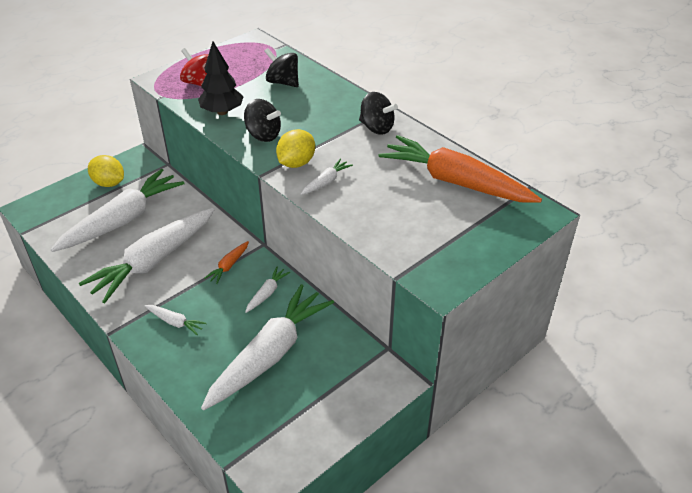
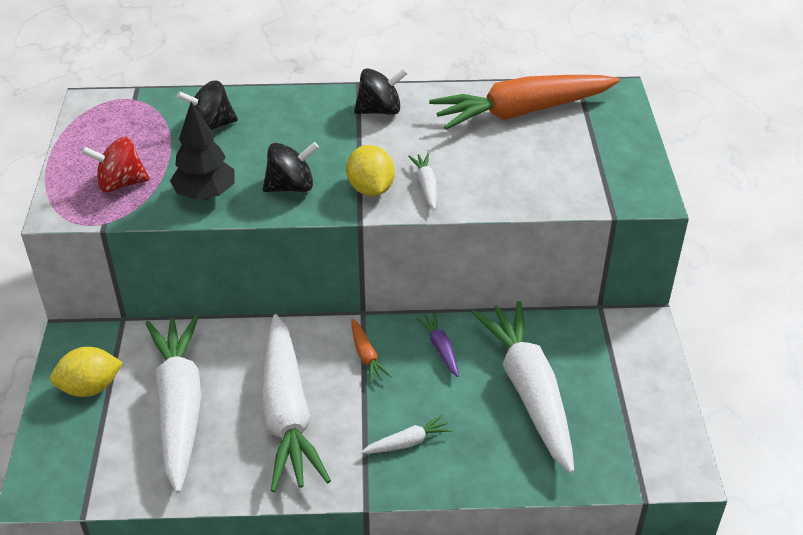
camera: 50 degrees left, 0 degrees up
(267, 293) = (440, 348): white carrot -> purple carrot

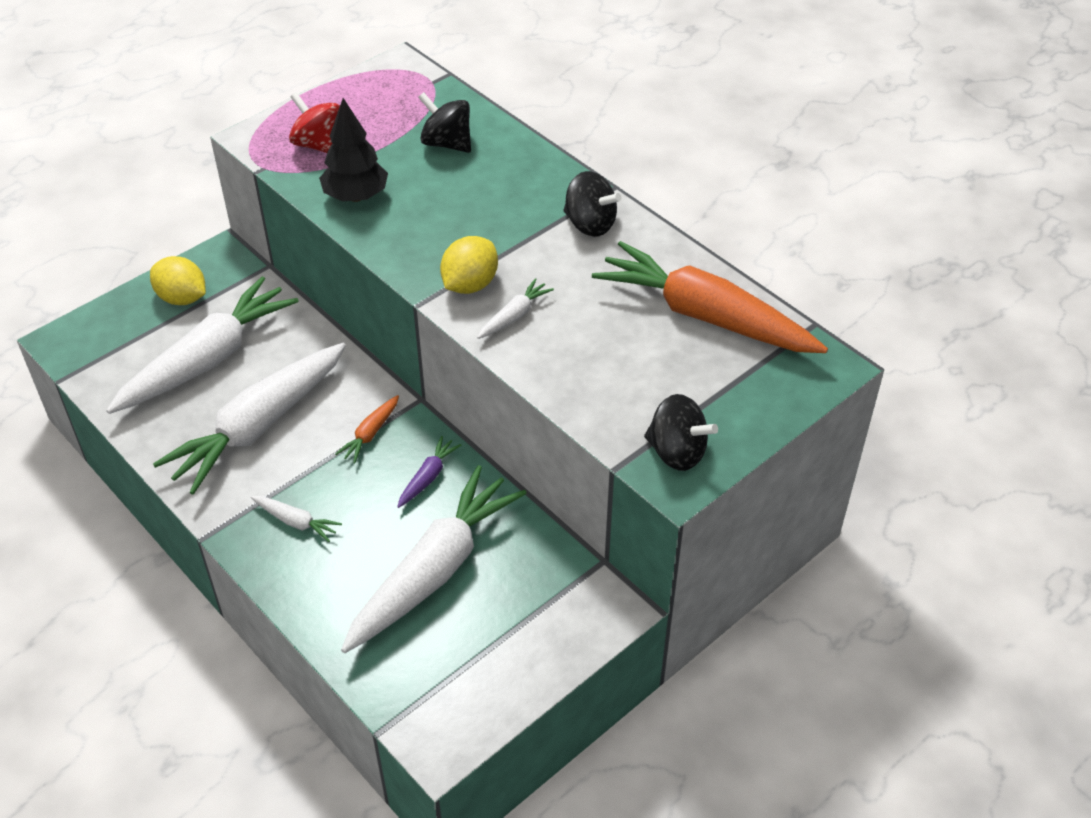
camera: 50 degrees right, 5 degrees up
(291, 187) = (419, 237): black spinning top -> black spinning top (677, 452)

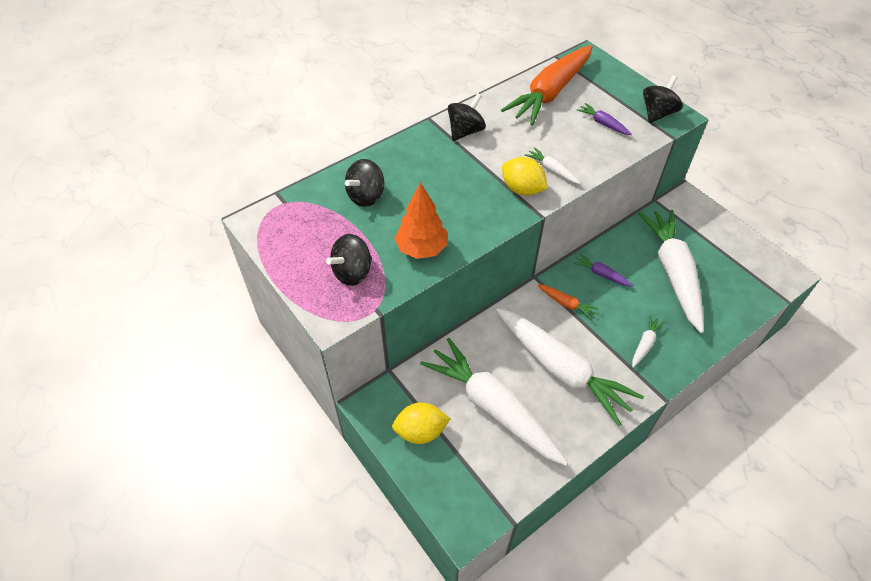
camera: 85 degrees left, 5 degrees up
(182, 298) = (420, 431): yellow lemon -> yellow lemon turned 45 degrees clockwise
(319, 145) = (352, 272): red spinning top -> black spinning top
(356, 196) = (421, 249): black tree -> orange tree
(434, 570) = (673, 273): white carrot -> white carrot turned 45 degrees clockwise
(635, 378) = (603, 123): none -> purple carrot

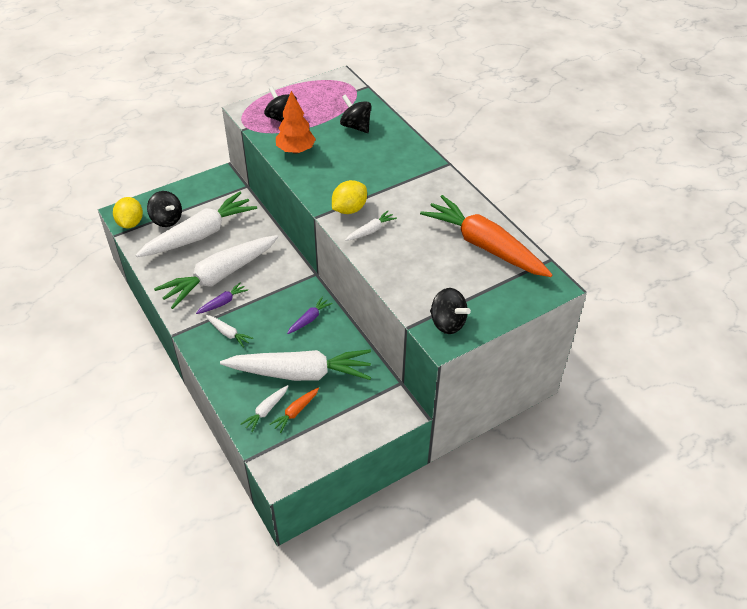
camera: 95 degrees right, 5 degrees down
(420, 431) = (193, 198): yellow lemon -> yellow lemon (130, 223)
(465, 131) = (428, 183): black spinning top -> black spinning top (167, 219)
(566, 304) = (282, 289): orange carrot -> orange carrot (295, 412)
(603, 123) = (433, 276): purple carrot -> purple carrot (223, 302)
(728, 294) = (266, 410): none -> white carrot

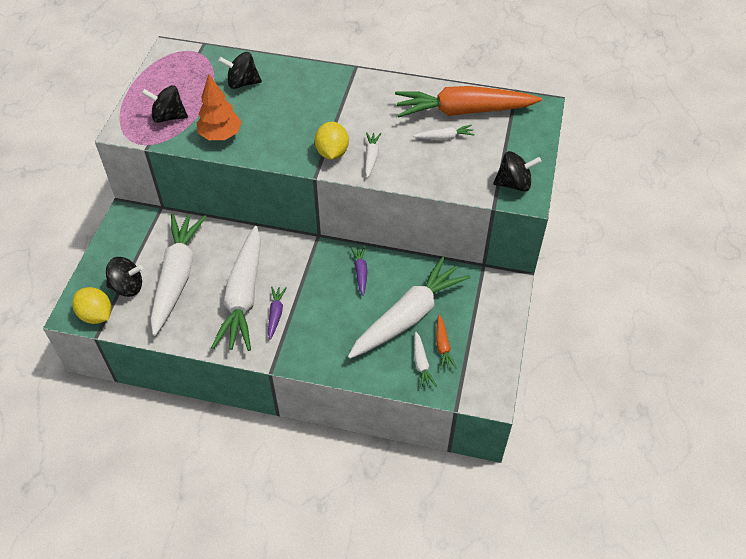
camera: 45 degrees left, 5 degrees up
(228, 333) = (314, 334): white carrot -> white carrot (444, 137)

